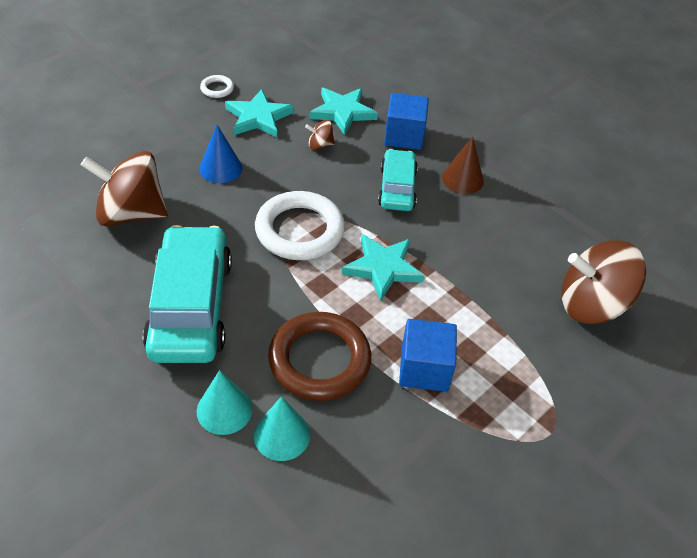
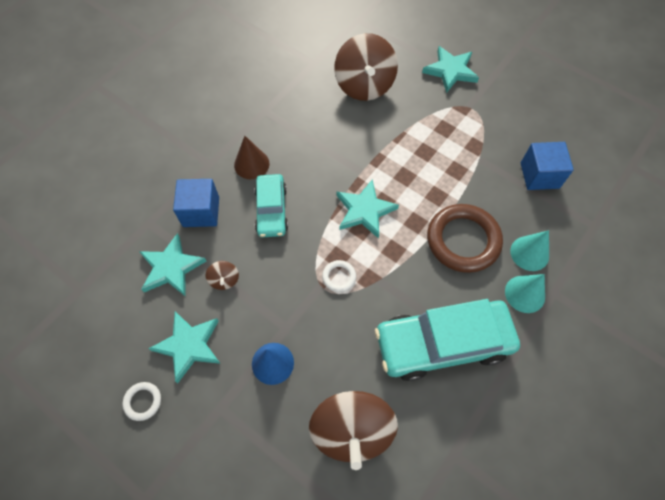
camera: 95 degrees left, 15 degrees up
(299, 230) = (339, 277): white ring -> white ring, size x0.44
(397, 188) = (271, 210): turquoise car -> turquoise car turned 90 degrees counterclockwise
(424, 369) = (448, 176): blue cube -> blue cube (539, 175)
(630, 422) = (450, 71): none -> turquoise star

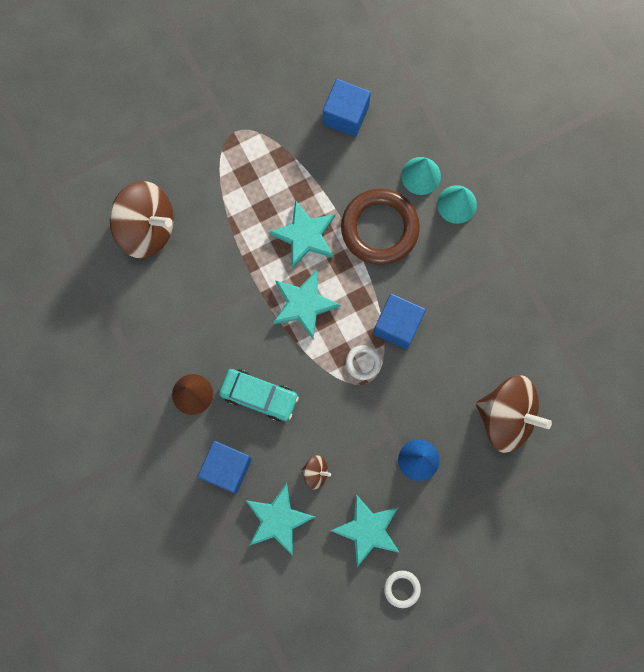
camera: 65 degrees left, 15 degrees up
(387, 291) = (397, 325): none -> blue cube
(443, 343) = (468, 301): turquoise car -> none
(450, 71) = (173, 125): turquoise star -> turquoise star (304, 235)

